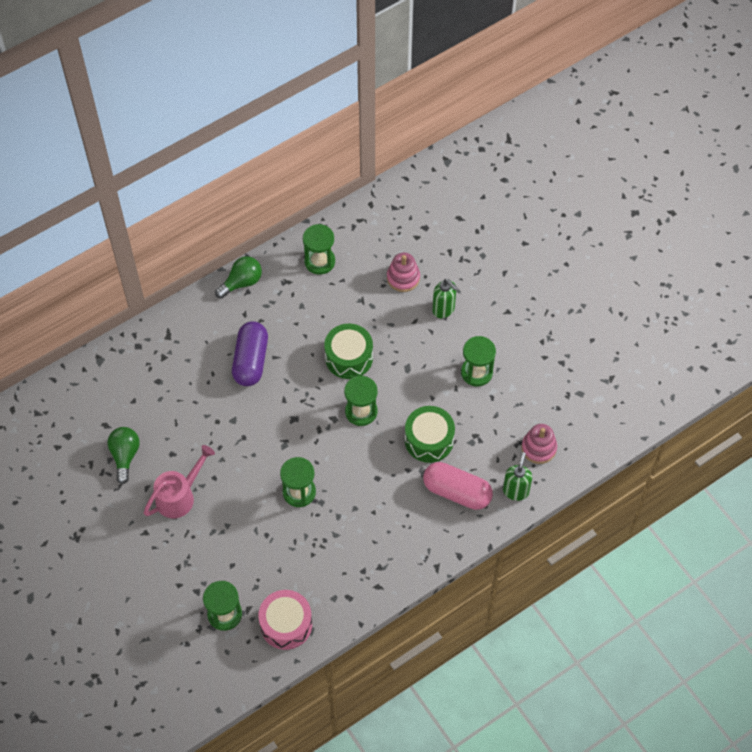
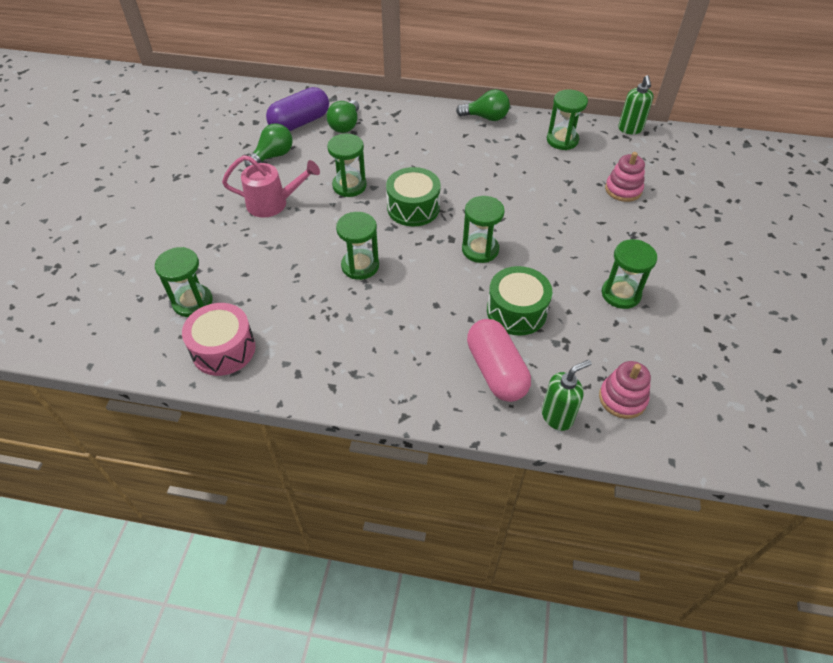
camera: 45 degrees right, 10 degrees down
(144, 380) = (345, 125): none -> green light bulb
(215, 434) = (349, 186): none -> green hourglass
(251, 360) = (434, 162): purple capsule -> purple capsule (300, 122)
(349, 357) = (514, 209): green drum -> green drum (413, 208)
(443, 309) = (638, 231): green soap dispenser -> green soap dispenser (630, 129)

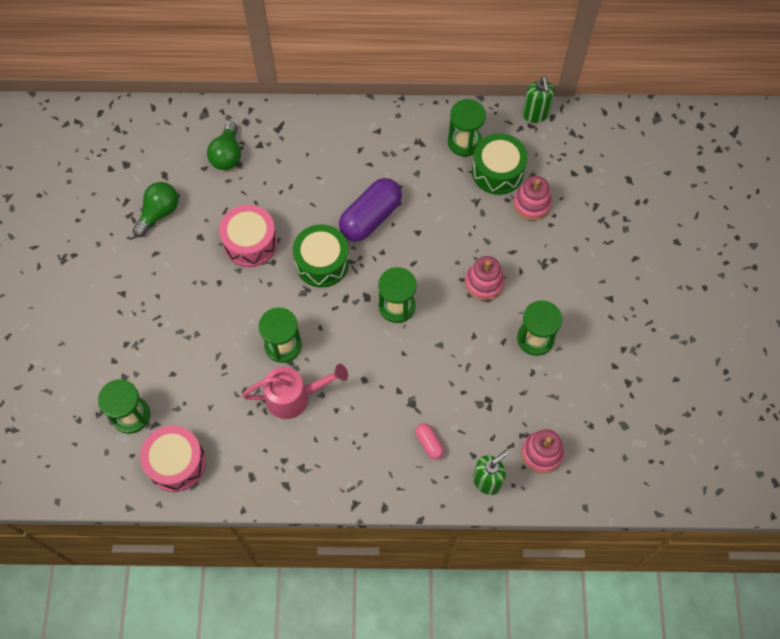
camera: 10 degrees left, 15 degrees up
(273, 203) = (177, 279): pink watering can -> pink watering can (294, 397)
(300, 122) = (176, 158): purple capsule -> purple capsule (370, 217)
(349, 186) = (250, 243): green hourglass -> pink drum
(486, 117) = (379, 119): green light bulb -> none
(496, 371) = (429, 443): pink capsule -> pink capsule, size x0.47
(516, 311) = (440, 375): green drum -> green drum (497, 171)
(570, 242) = (484, 283): none -> pink stacking toy

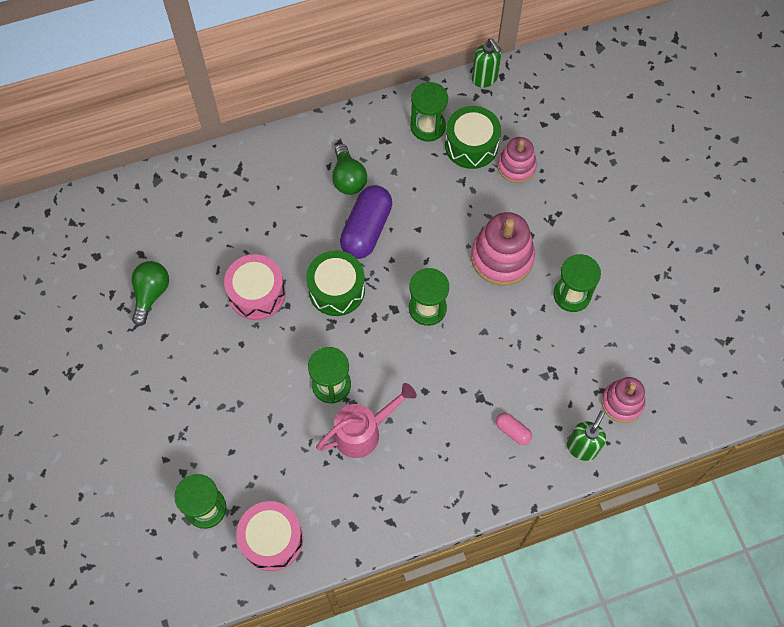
camera: 20 degrees left, 0 degrees up
(227, 155) = (197, 213): green light bulb -> green light bulb (348, 178)
(484, 283) = (502, 257): pink stacking toy -> pink stacking toy, size x1.57

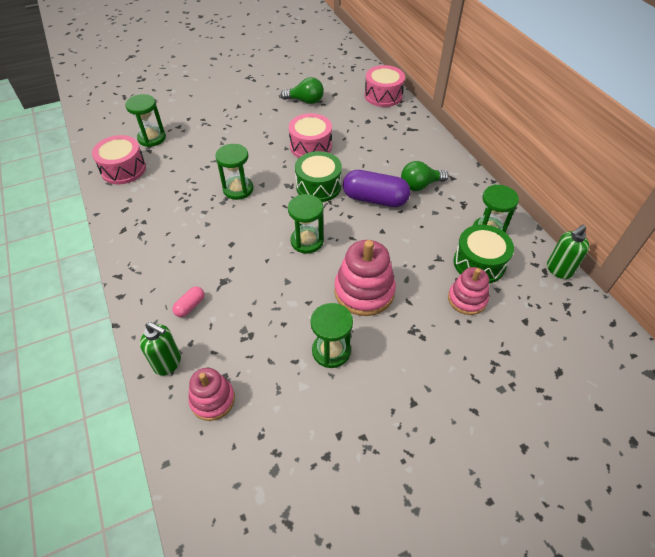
camera: 85 degrees right, 15 degrees down
(157, 192) = (383, 95): none -> pink drum
(363, 431) = (198, 209): pink watering can -> none

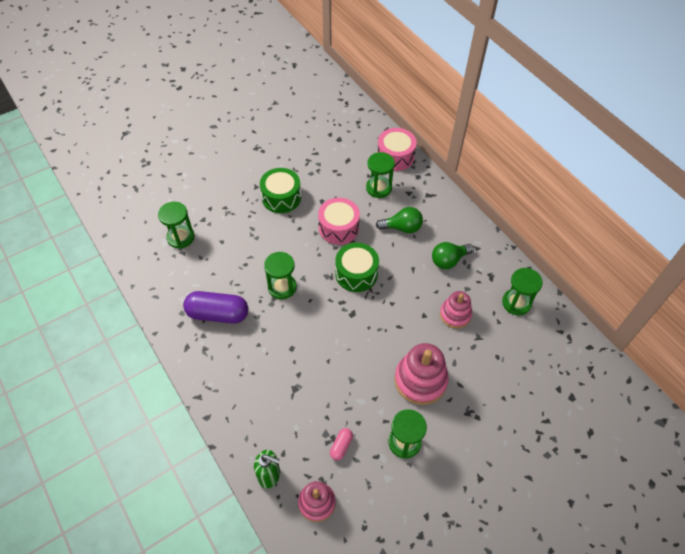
camera: 10 degrees left, 5 degrees up
(123, 169) = (164, 278): pink drum -> none
(190, 306) = (272, 418): pink capsule -> pink capsule (341, 446)
(305, 101) = (321, 172): green light bulb -> green light bulb (402, 228)
(307, 241) = (359, 336): green hourglass -> green hourglass (378, 188)
(375, 199) = (411, 281): purple capsule -> purple capsule (218, 314)
(467, 299) = (508, 375): pink stacking toy -> pink stacking toy (455, 314)
(479, 263) = (513, 337): green drum -> green drum (281, 197)
(558, 270) = (580, 334): green soap dispenser -> none

